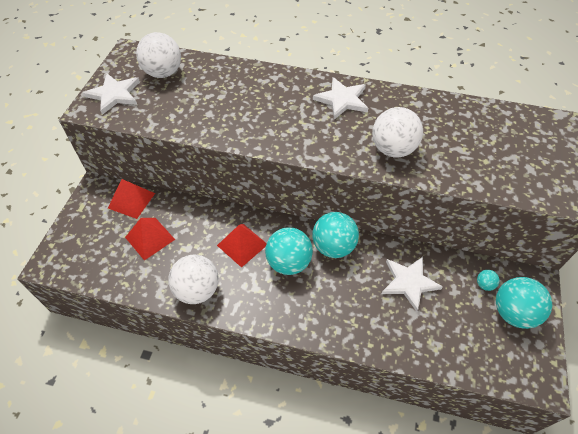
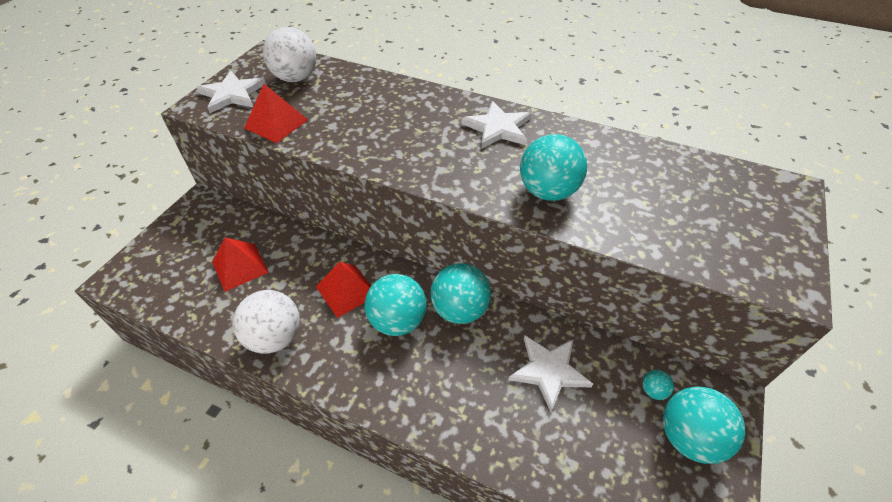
camera: 10 degrees right, 5 degrees down
(131, 200) = (234, 221): red pyramid -> red pyramid (276, 124)
(393, 149) = (548, 191): white ball -> turquoise ball

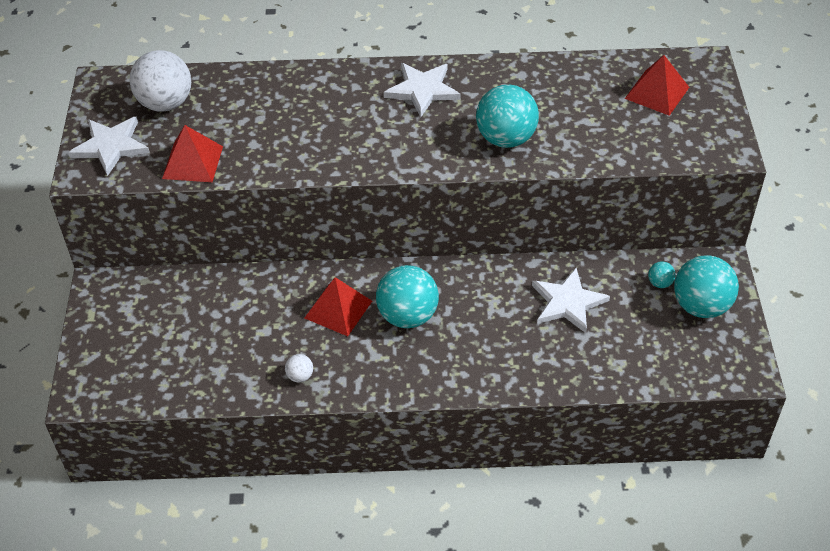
camera: 25 degrees left, 0 degrees up
(240, 267) = (208, 331): red pyramid -> red pyramid (657, 93)
(275, 337) = (300, 376): white ball -> white ball, size x0.44
(459, 310) = (459, 283): turquoise ball -> none

